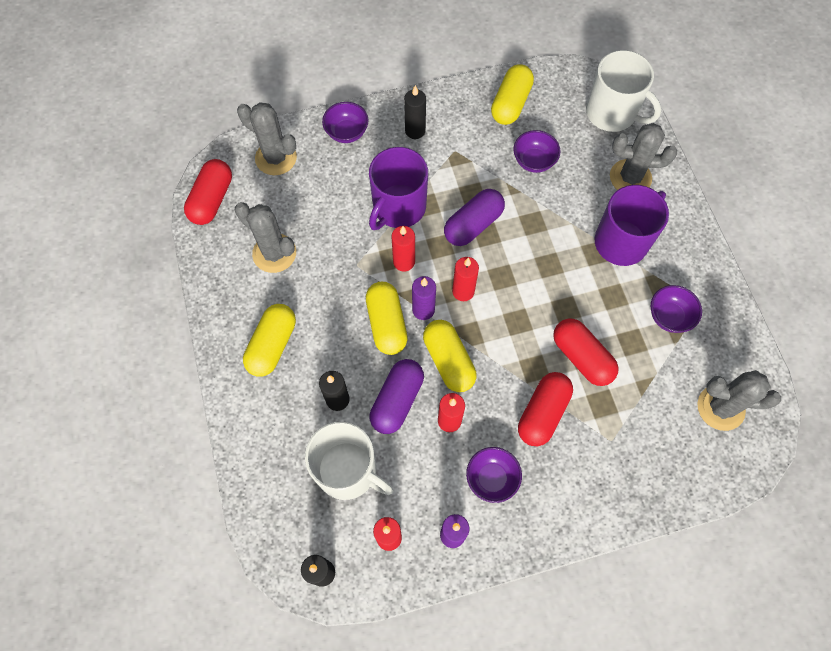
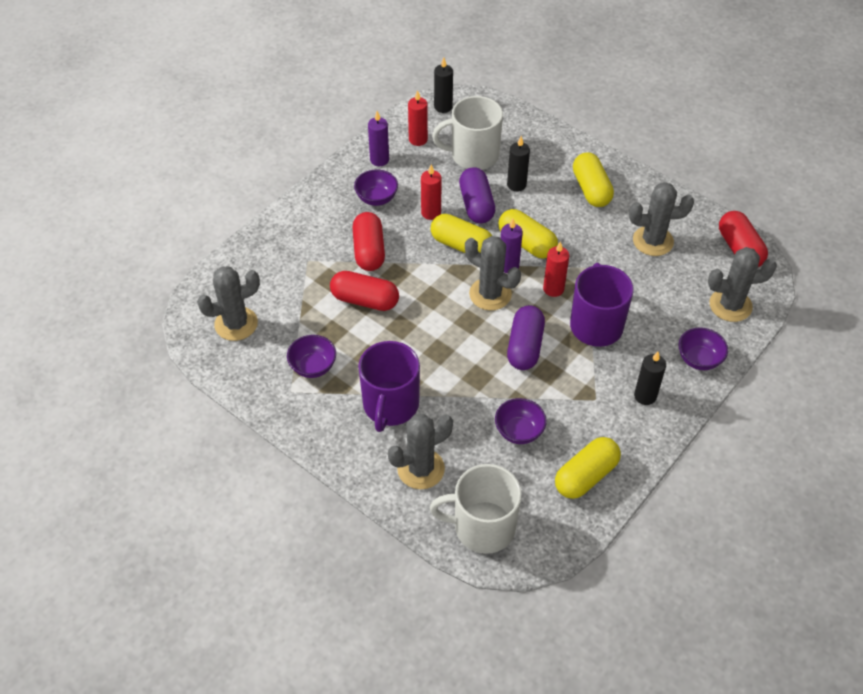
camera: 145 degrees right, 15 degrees down
(463, 291) = (490, 294): red candle -> grey cactus
(510, 103) = (586, 476): yellow capsule -> yellow capsule turned 60 degrees clockwise

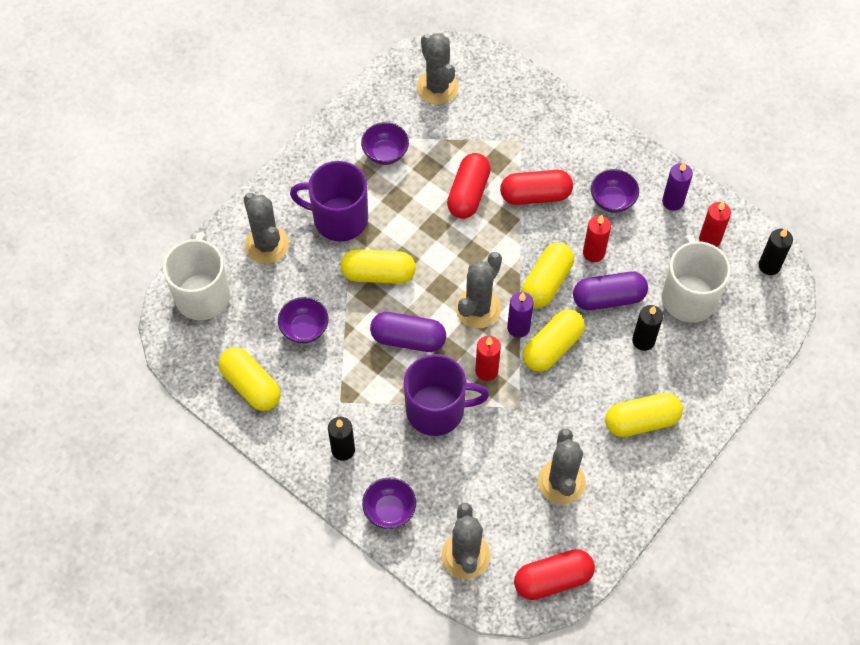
camera: 90 degrees right, 10 degrees up
(455, 371) = (378, 274): none -> yellow capsule

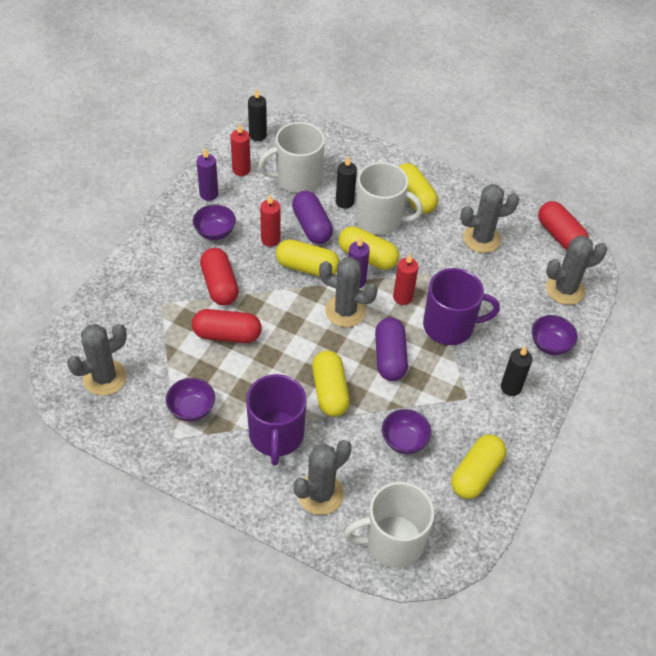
camera: 105 degrees left, 10 degrees down
(437, 410) = (450, 326): purple mug -> purple mug turned 105 degrees clockwise
(609, 374) = (380, 219): none -> white mug

